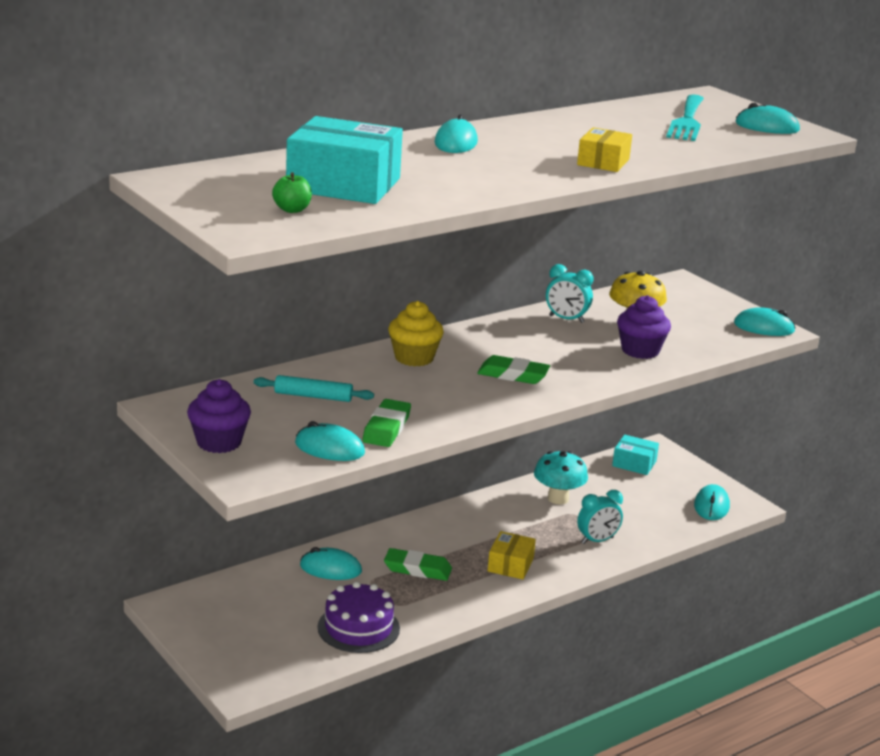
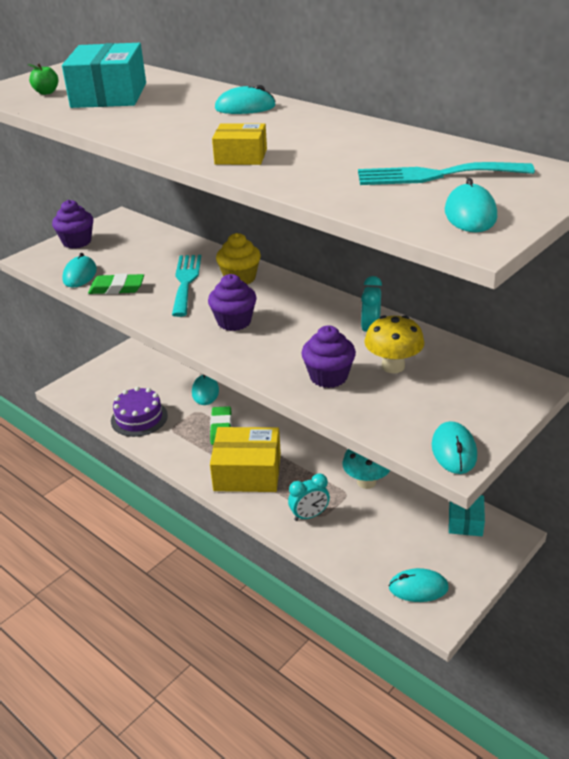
camera: 80 degrees right, 10 degrees up
(313, 396) = (155, 256): turquoise rolling pin -> none
(401, 387) = (186, 282): none -> turquoise fork
(510, 565) = (247, 472): yellow box -> yellow box, size x1.86
(513, 375) = (234, 322): green eraser -> purple cupcake
(597, 540) = (309, 515): turquoise clock -> turquoise clock turned 75 degrees counterclockwise

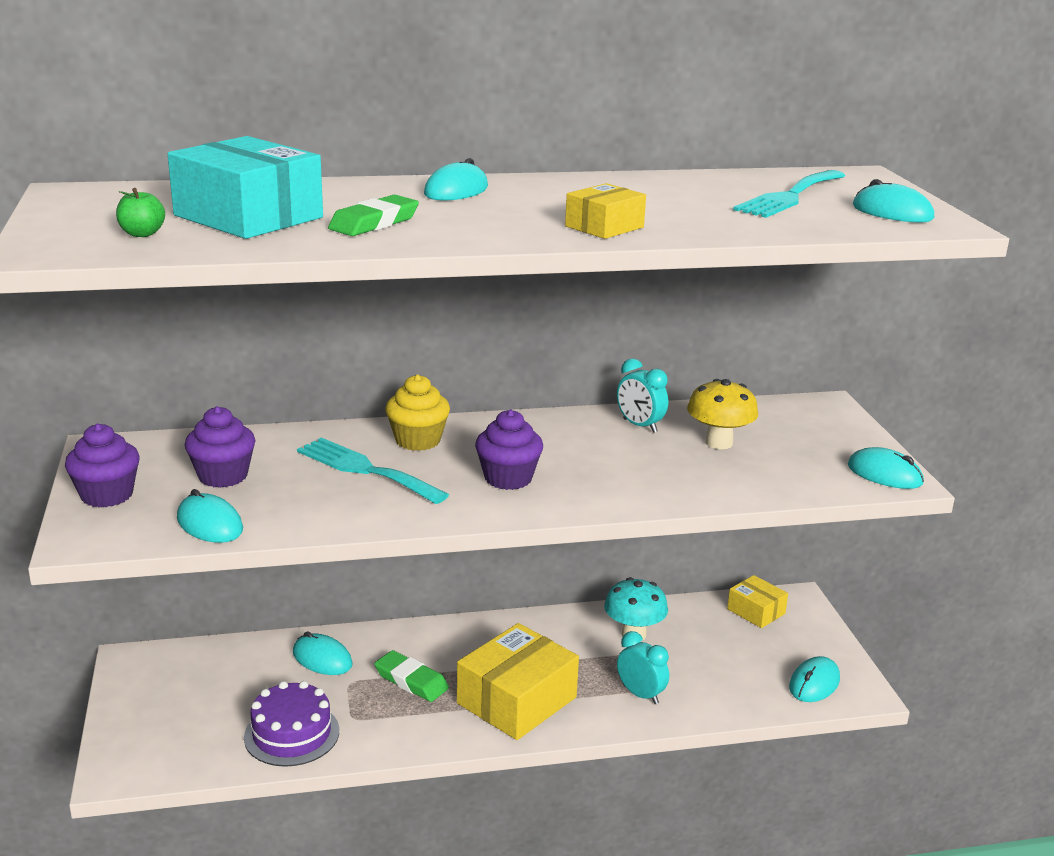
camera: 55 degrees left, 10 degrees down
(117, 288) = (297, 513): green eraser -> green eraser (374, 223)
(309, 515) = (640, 694): turquoise clock -> turquoise clock turned 60 degrees counterclockwise
(328, 377) = (693, 476): purple cupcake -> purple cupcake (223, 476)
(465, 521) = (756, 611): turquoise box -> yellow box

